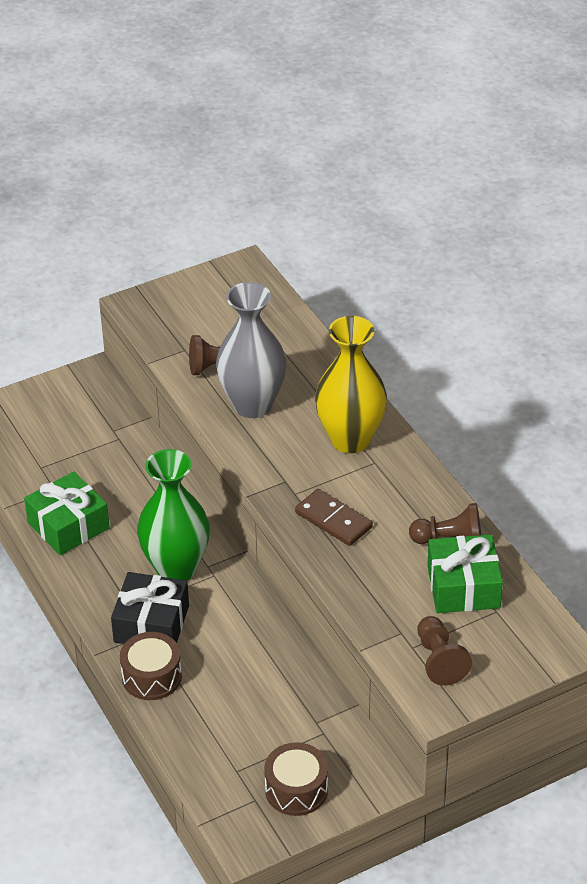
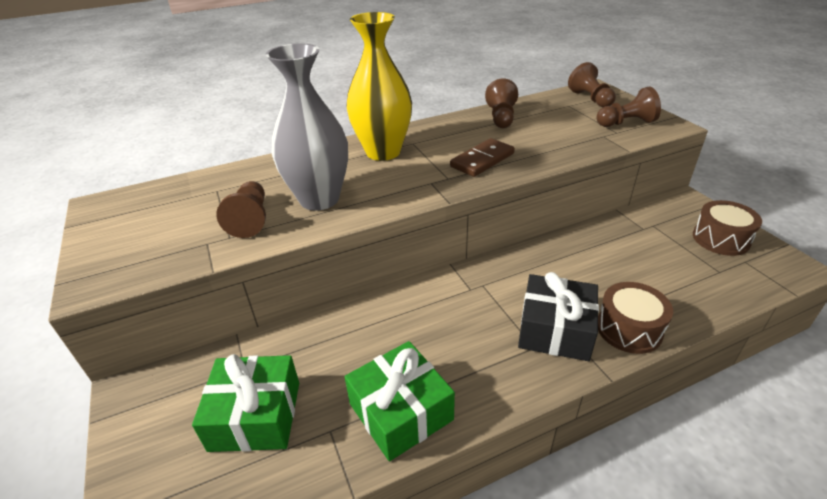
camera: 85 degrees left, 5 degrees down
(176, 569) = (475, 311): green vase -> none
(463, 587) = (548, 114): green gift -> green gift (255, 415)
(520, 636) = (590, 99): none -> brown pawn

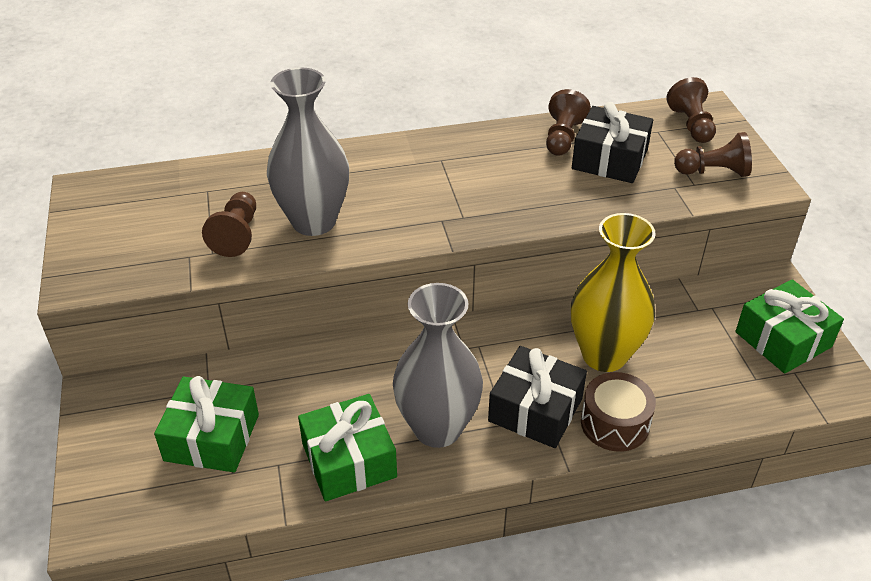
camera: 10 degrees right, 5 degrees up
(383, 152) = (402, 168): yellow vase -> yellow vase (604, 355)
(475, 363) = (437, 428): none -> grey vase
(482, 160) = (512, 199): brown domino -> none
(544, 125) = (610, 159): none -> black gift
(720, 239) = (783, 339): brown drum -> green gift

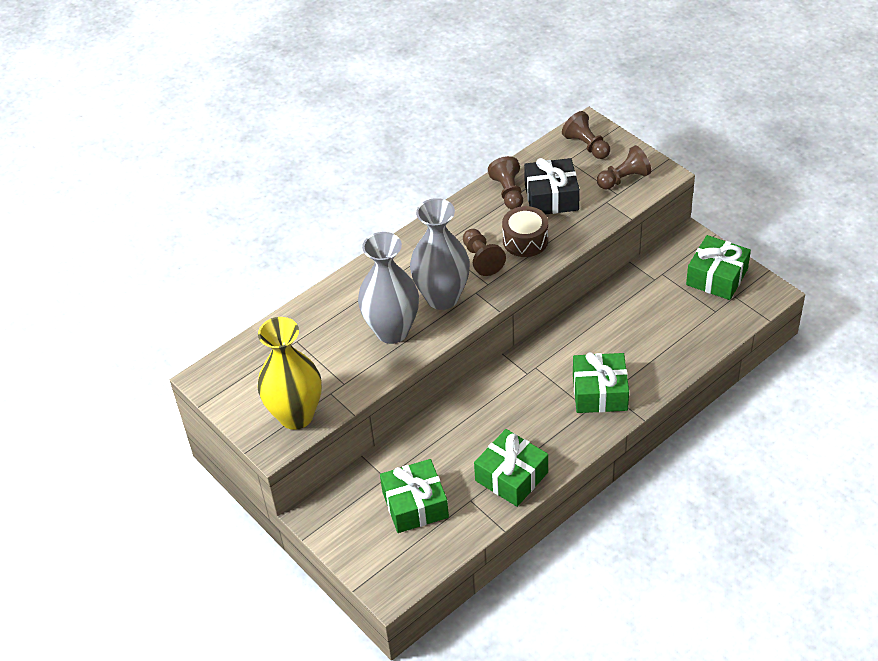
camera: 25 degrees left, 5 degrees up
(237, 235) = (349, 364): brown pawn -> brown pawn (481, 259)
(437, 428) = (549, 432): grey vase -> grey vase (442, 297)
(535, 410) = (600, 392): black gift -> green gift
(604, 355) = (617, 337): yellow vase -> yellow vase (296, 415)
(615, 423) = (651, 378): brown drum -> brown drum (525, 240)

